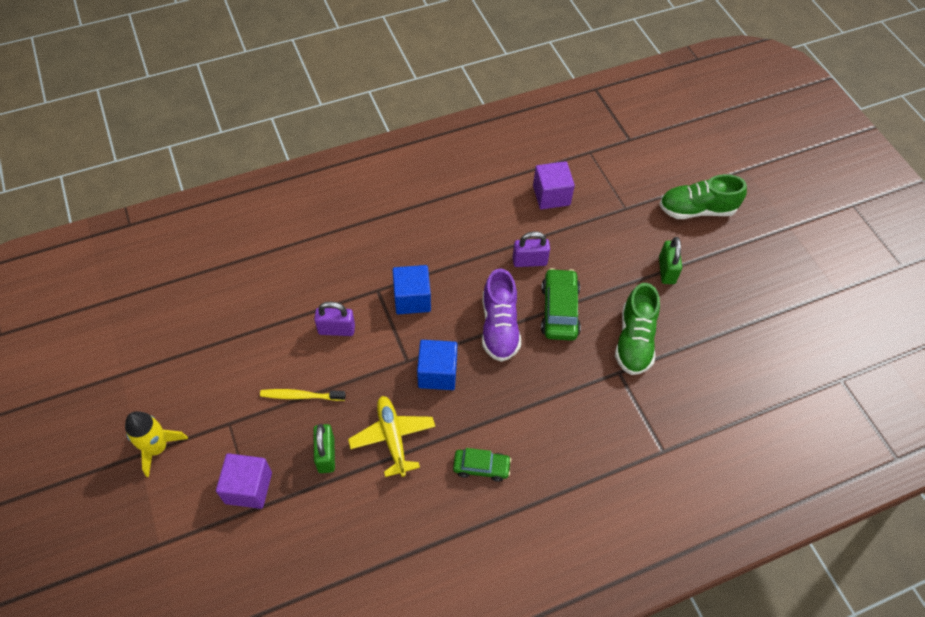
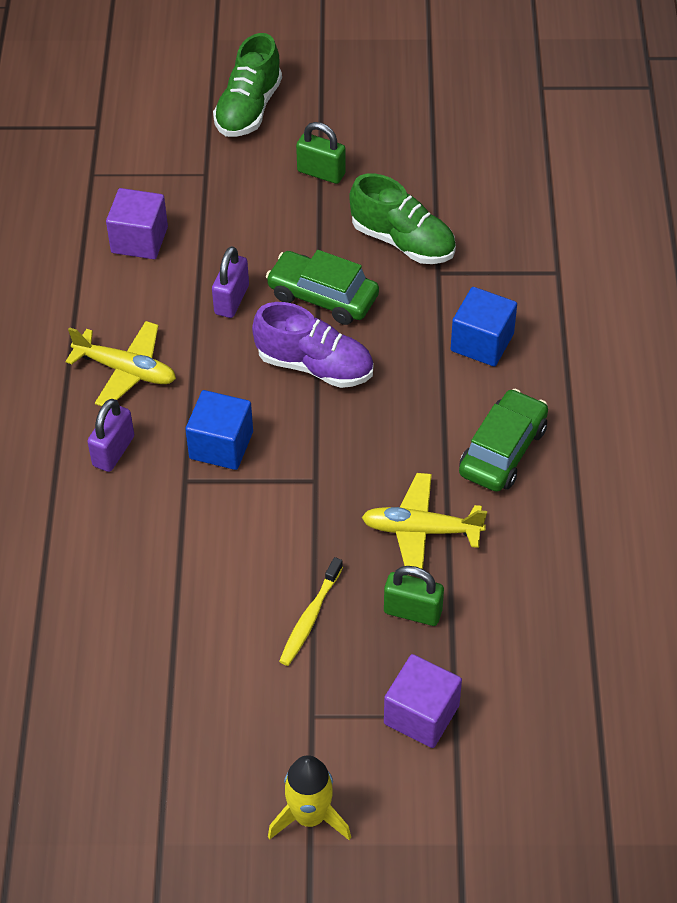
camera: 65 degrees left, 5 degrees down
(336, 329) = (224, 547): purple padlock -> purple padlock (113, 451)
(437, 373) = (350, 453): blue cube -> blue cube (482, 342)
(446, 228) = (126, 370): none -> yellow plane
(481, 467) = (502, 450): green car -> green car, size x1.55

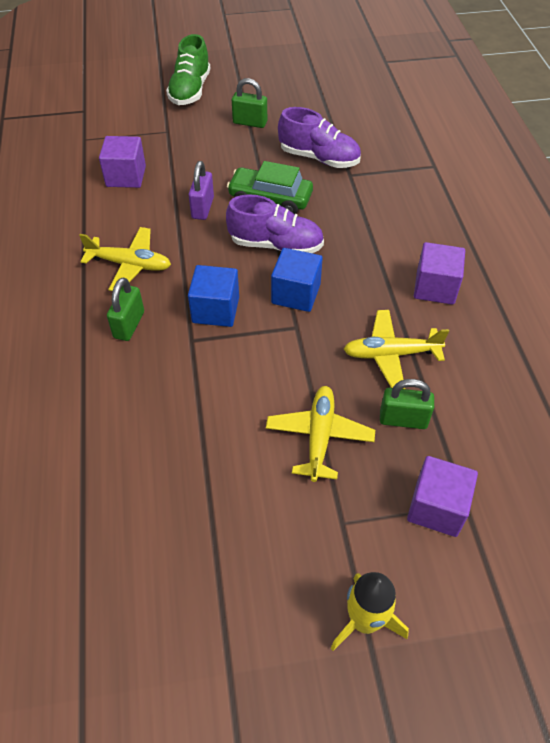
camera: 10 degrees left, 0 degrees up
(113, 451) = (129, 325): purple padlock -> green padlock
(310, 617) = (319, 436): yellow toothbrush -> yellow plane
(403, 241) = (319, 158): green shoe -> purple shoe
(482, 342) = (395, 216): blue cube -> blue cube (296, 294)
(502, 450) = (435, 287): green car -> purple cube

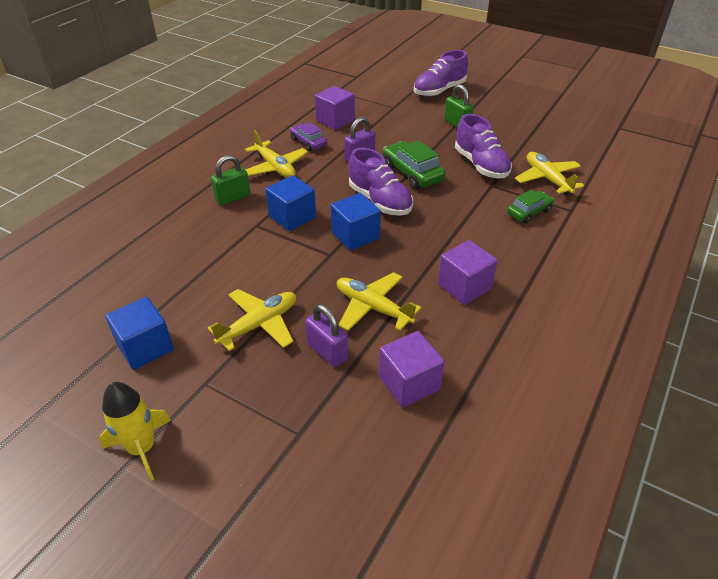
camera: 40 degrees right, 10 degrees down
(129, 217) = (308, 142): none -> purple car
(190, 91) = (439, 91): green shoe -> purple shoe
(246, 534) = (145, 347): none -> blue cube
(386, 144) = (547, 179): none -> yellow plane
(403, 419) = (327, 352): green padlock -> purple padlock
(406, 186) = (529, 212): none -> green car
(436, 507) = (277, 420): purple cube -> purple cube (409, 383)

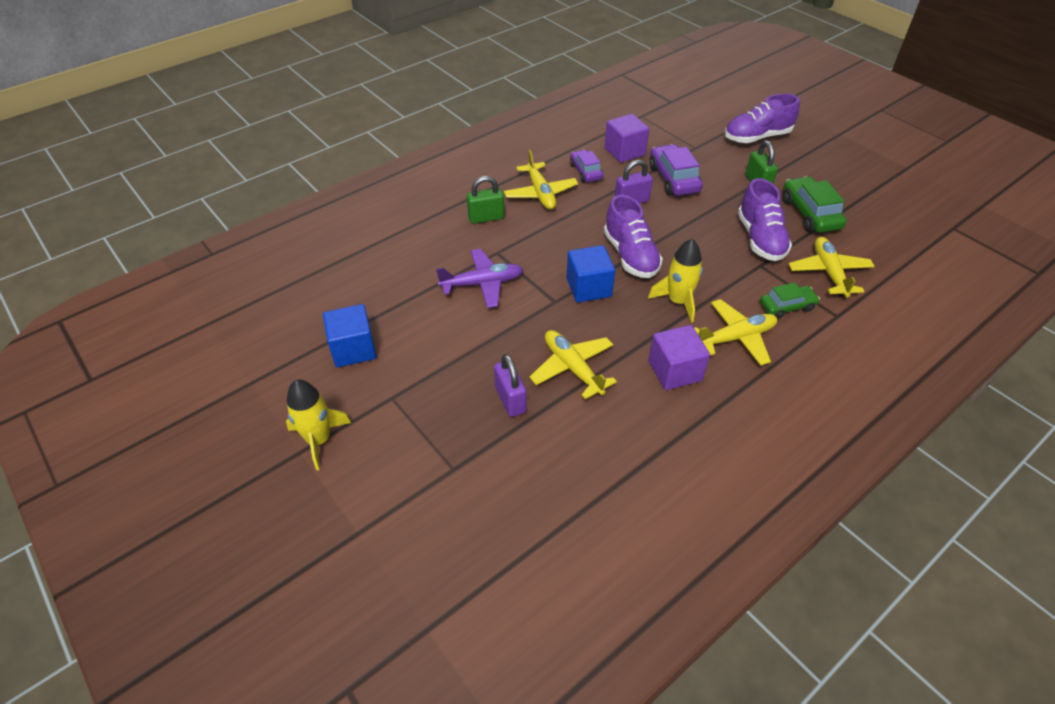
camera: 20 degrees right, 5 degrees up
(254, 255) = (482, 284): none -> purple plane
(259, 325) = (459, 355): yellow plane -> yellow plane (736, 338)
(292, 217) = (535, 252): blue cube -> none
(387, 134) = (673, 179): none -> purple car
(409, 383) = (573, 453): purple cube -> none
(412, 173) = (679, 231): green car -> green car (810, 213)
(438, 229) = (678, 301): none -> yellow rocket

